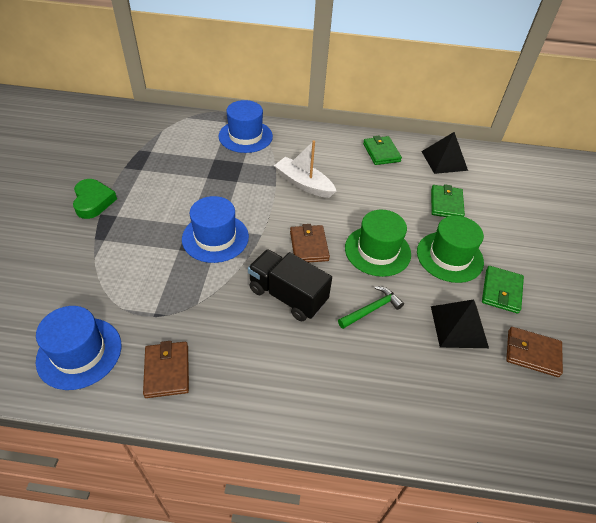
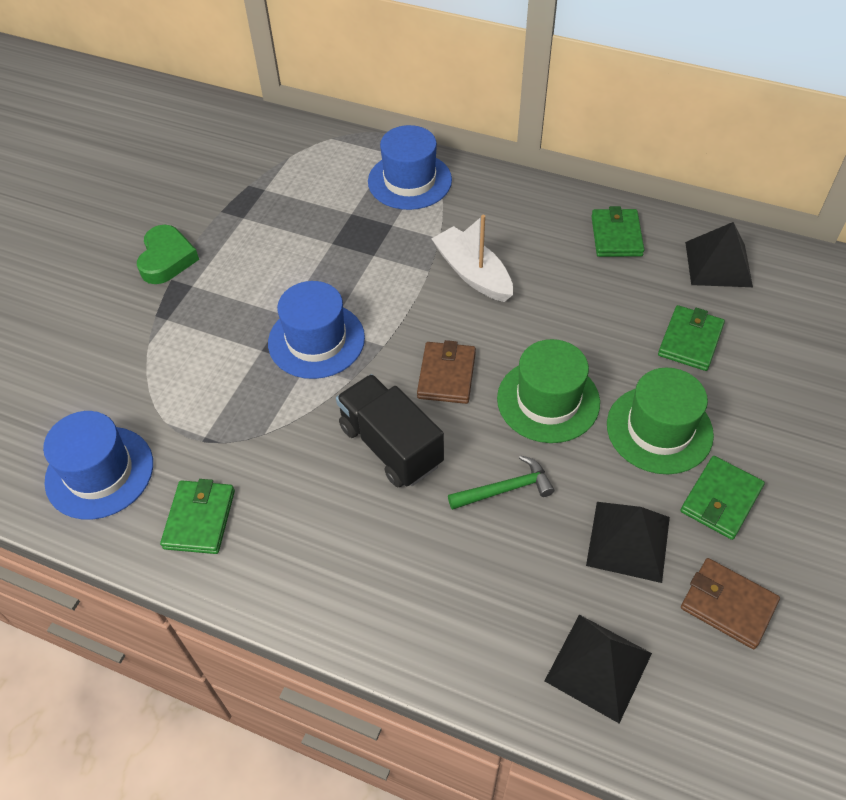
camera: 20 degrees right, 5 degrees up
(167, 371) = (199, 519): brown wallet -> green wallet
(473, 411) = (598, 667): none -> black pyramid

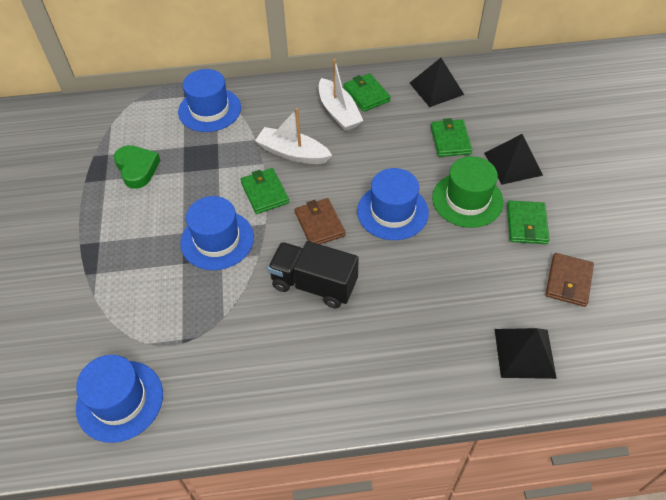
camera: 30 degrees left, 0 degrees up
(167, 259) = (66, 231): green heart -> green heart (137, 169)
(199, 519) = (217, 394): green wallet -> green wallet (264, 193)
(505, 489) = (403, 277): green hammer -> none
(548, 400) = (392, 212): green hat -> blue hat
(564, 245) = (338, 112): none -> white boat
(628, 541) = (493, 272): black pyramid -> black pyramid (513, 164)
(728, 605) = (568, 281): brown wallet -> brown wallet turned 75 degrees counterclockwise

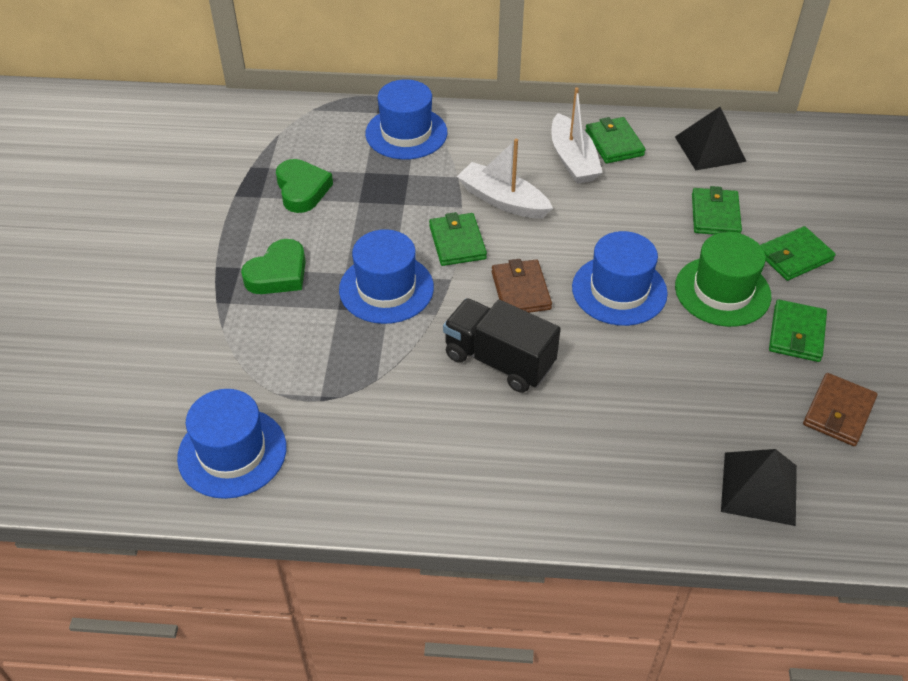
camera: 10 degrees right, 5 degrees down
(130, 242) = (278, 273): none -> green heart
(513, 164) = (794, 256): black pyramid -> green wallet

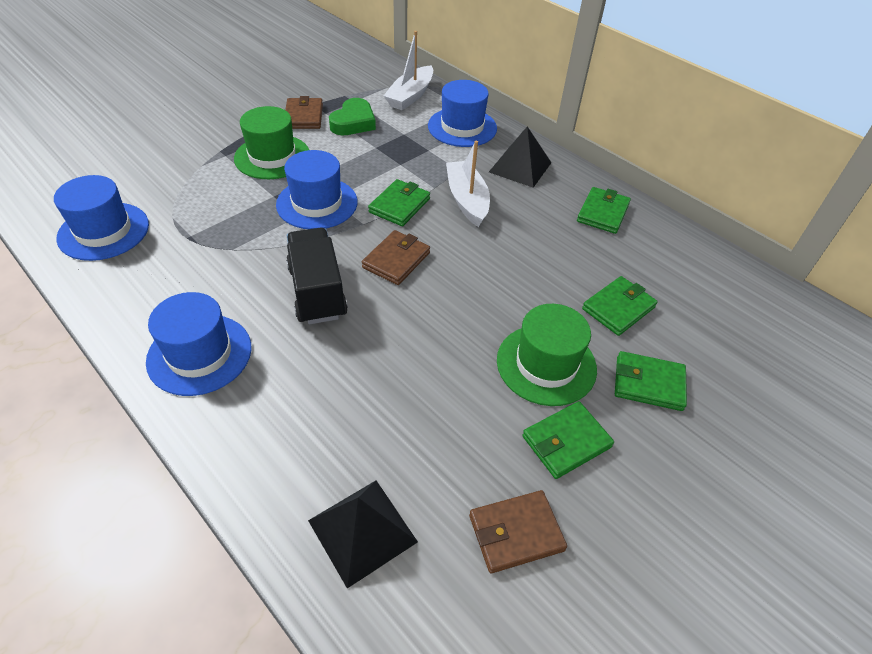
camera: 40 degrees right, 0 degrees up
(244, 214) = (304, 116): none -> brown wallet
(278, 273) = (272, 157): green heart -> green hat
(573, 160) = (555, 205): white boat -> white boat (410, 96)
(619, 290) = (465, 307): blue hat -> blue hat (199, 354)
(710, 149) = (680, 261): black pyramid -> black pyramid (520, 167)

